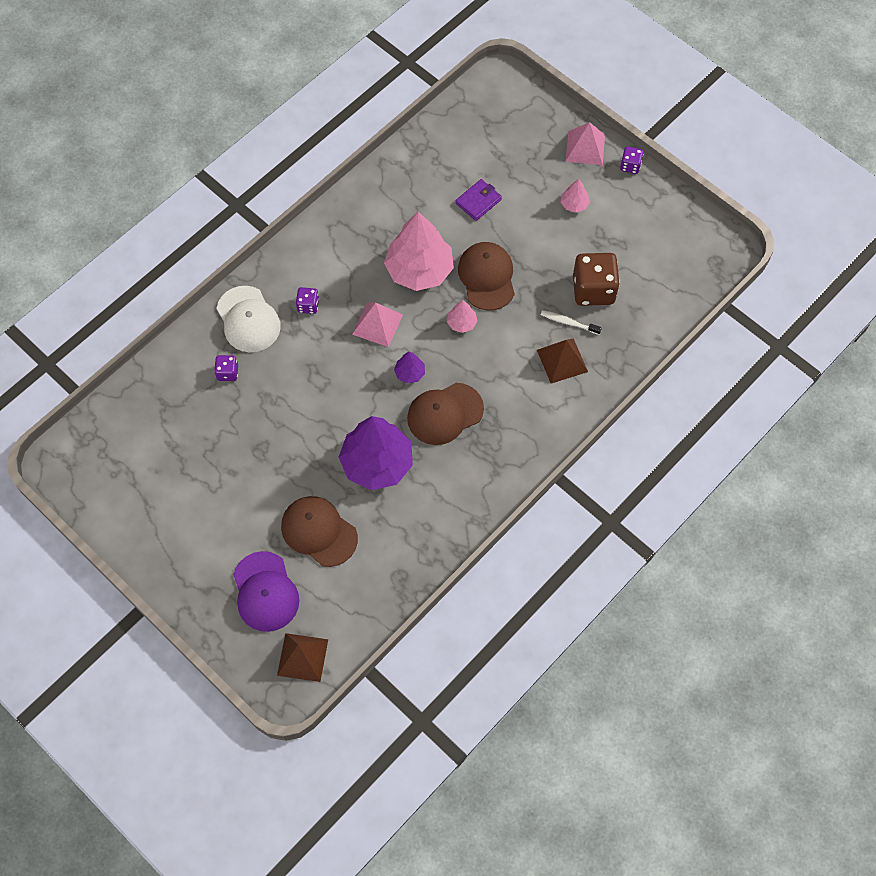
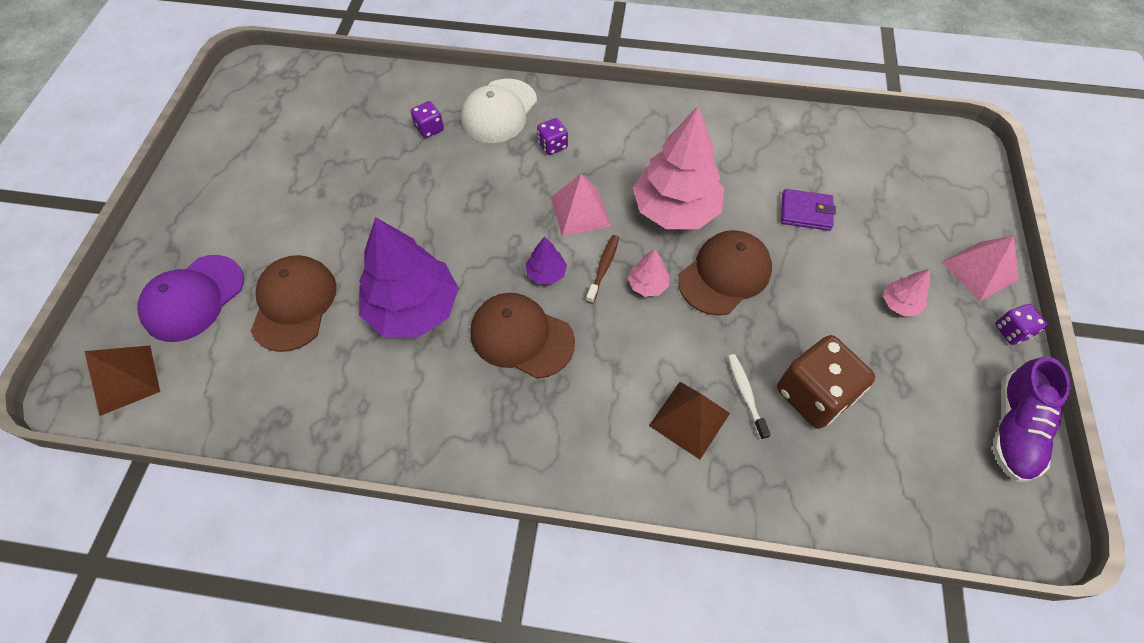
camera: 55 degrees right, 5 degrees down
(430, 339) = (603, 268): none -> brown toothbrush
(679, 214) = (1014, 429): none -> purple shoe

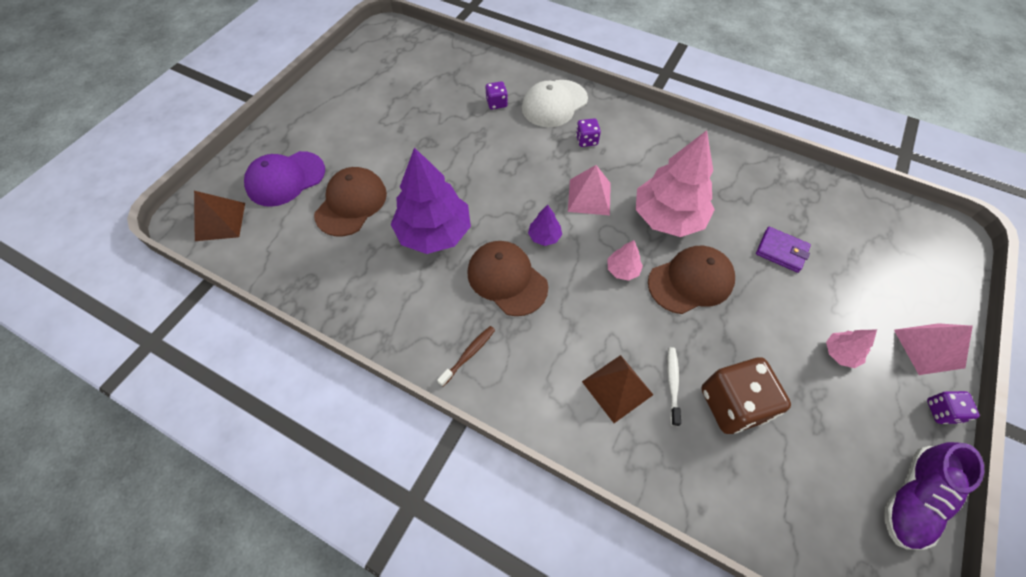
camera: 20 degrees right, 0 degrees up
(603, 268) = (591, 246): brown toothbrush -> brown toothbrush (469, 354)

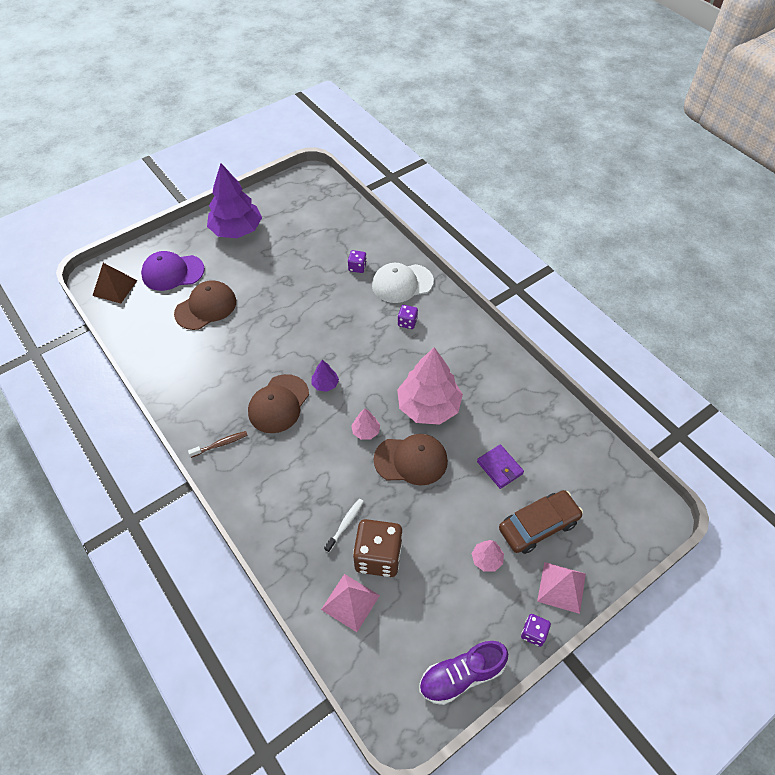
camera: 25 degrees right, 5 degrees down
(434, 232) = (249, 350): purple tree -> purple tree (236, 230)
(507, 279) = (278, 404): brown cap -> brown cap turned 135 degrees counterclockwise
(589, 197) = (379, 367): pink pyramid -> pink pyramid (350, 602)
(617, 388) = (305, 509): brown pyramid -> none
(860, 294) = (538, 526): none -> brown car

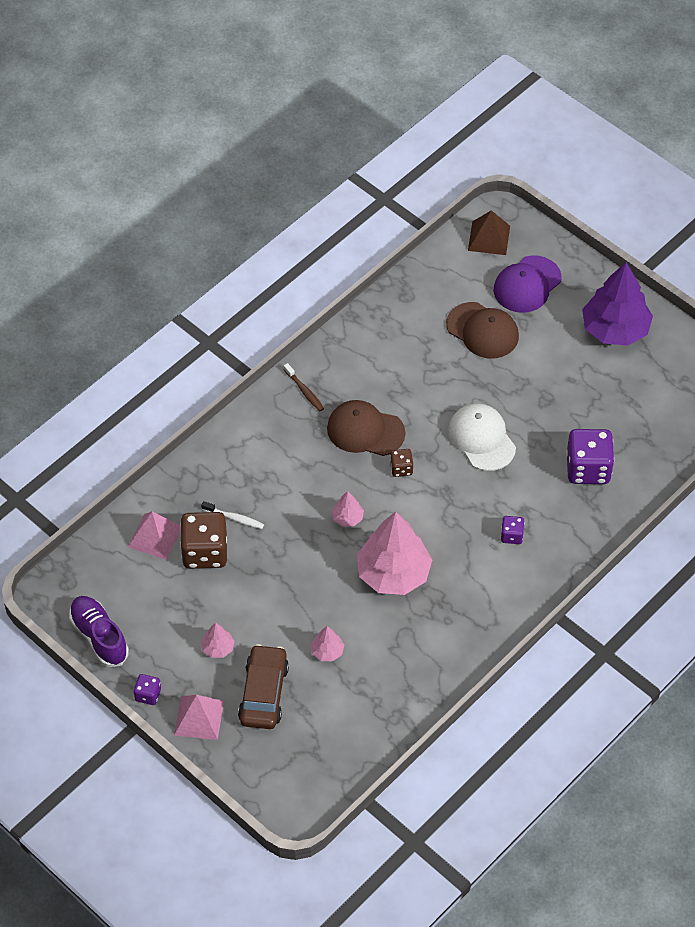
camera: 80 degrees right, 0 degrees up
(172, 272) = (527, 284): purple cap -> purple cap turned 120 degrees counterclockwise
(325, 384) = (401, 468): purple tree -> brown dice
(357, 267) = (588, 469): purple dice -> purple dice, size x2.03
(402, 283) = (574, 521): white cap -> white cap (481, 439)
(411, 460) = (319, 566): brown cap -> none
(499, 468) = (327, 651): purple wallet -> pink tree
(538, 526) = (263, 693): brown car -> brown car turned 135 degrees counterclockwise

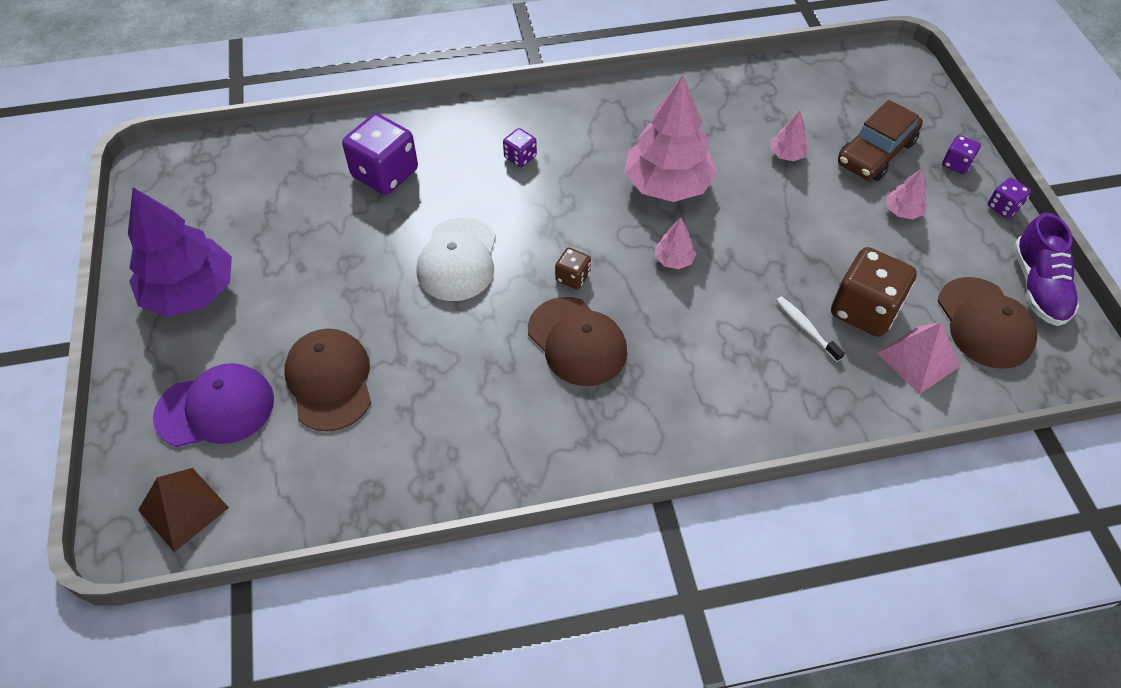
camera: 145 degrees left, 0 degrees up
(124, 587) = (984, 323): none -> brown cap
(199, 718) = (956, 164): pink pyramid -> purple dice
(304, 391) = (612, 435): brown toothbrush -> none

